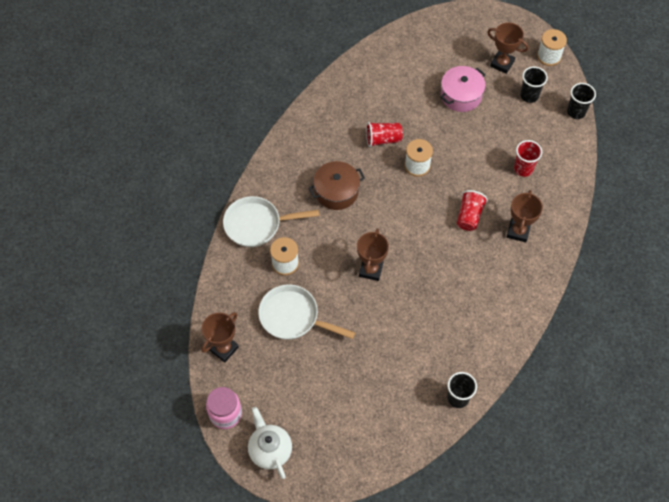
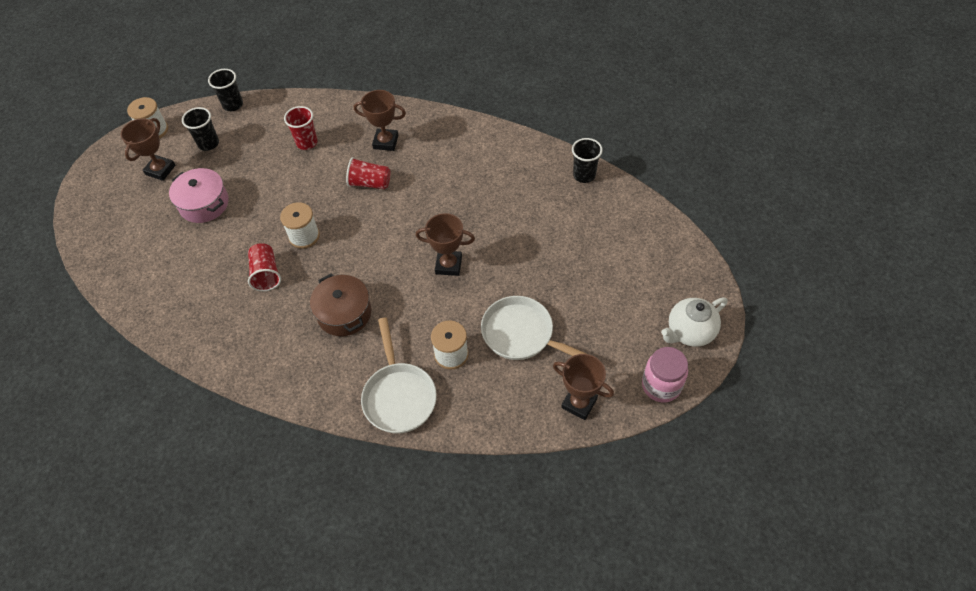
camera: 95 degrees left, 5 degrees down
(293, 317) = (522, 334): white pan -> white pan turned 105 degrees clockwise

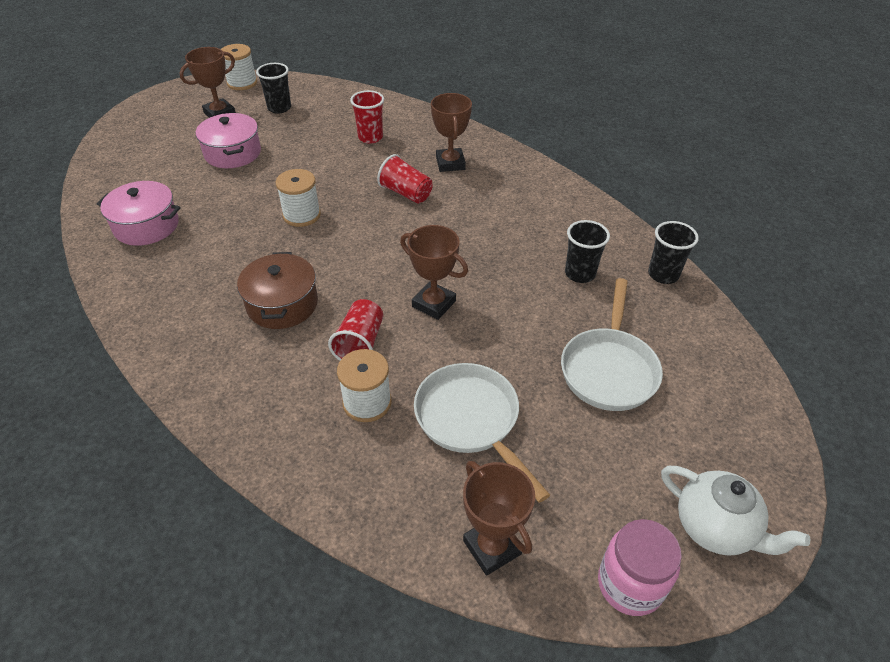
camera: 25 degrees right, 10 degrees down
(188, 298) = (146, 226): none -> pink pot
(233, 105) = (327, 86): black cup -> black cup (580, 274)
(266, 274) = (236, 234): red cup -> red cup (360, 343)
(385, 142) = (450, 163): brown trophy -> brown trophy turned 45 degrees clockwise
(399, 396) = (271, 421): white pan -> white pan (609, 369)
(689, 332) = (715, 528): white teapot -> white teapot turned 135 degrees counterclockwise

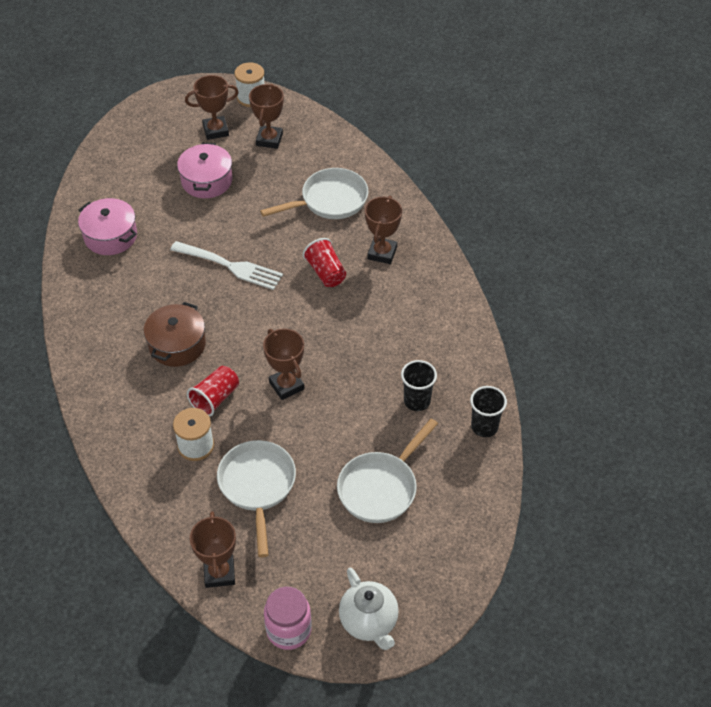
camera: 25 degrees right, 5 degrees up
(279, 108) = (269, 139): black cup -> brown trophy
(302, 215) = (231, 266): white spool -> white fork
(370, 137) = (330, 200): red cup -> white pan

